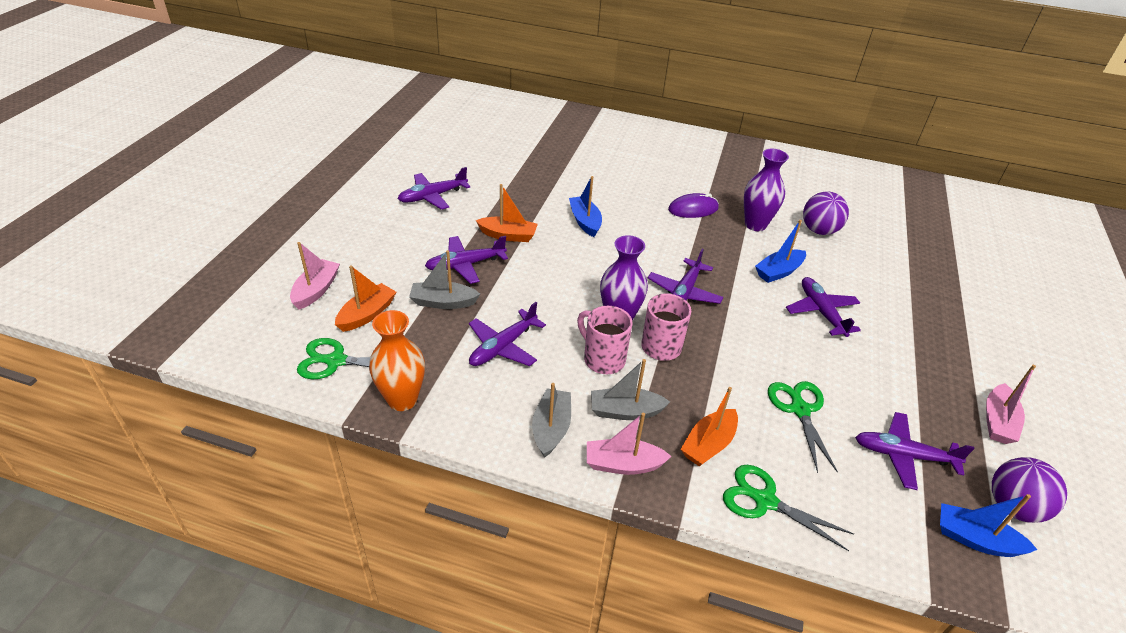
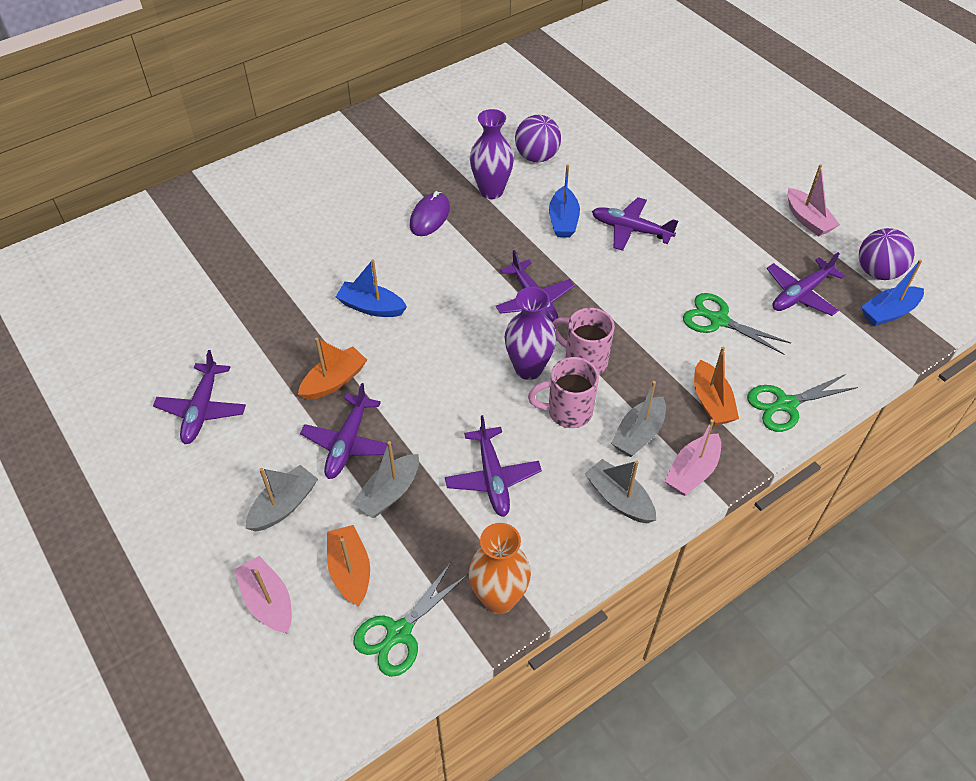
camera: 50 degrees left, 10 degrees up
(392, 262) = (284, 506): none -> grey boat

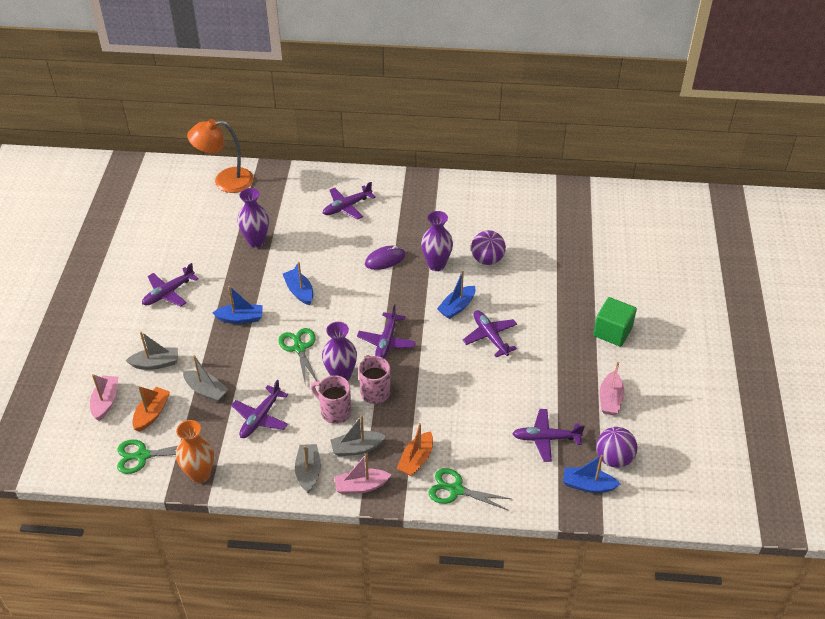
camera: 40 degrees right, 5 degrees down
(130, 237) = (225, 181): none -> orange lamp
(252, 283) = (256, 241): none -> purple vase
(334, 381) = (240, 318): orange boat -> blue boat
(348, 443) = (214, 353): purple plane -> purple plane (347, 207)
(389, 493) = (206, 390): grey boat -> grey boat turned 135 degrees counterclockwise
(718, 320) = (476, 420): green scissors -> green scissors (299, 348)
(733, 157) = (612, 332): none -> green cube

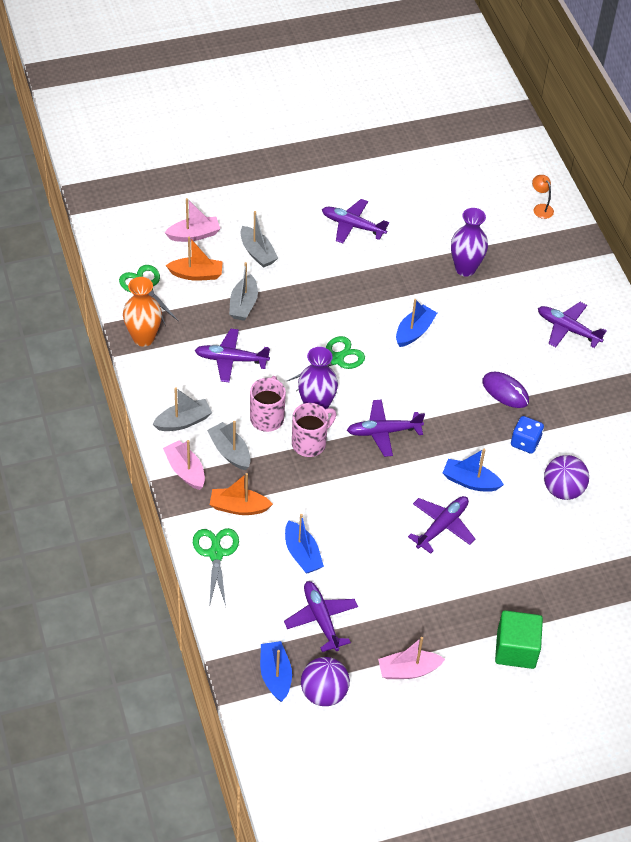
camera: 65 degrees right, 5 degrees up
(225, 181) = (540, 208): orange lamp -> orange lamp, size x0.43
(240, 318) = (350, 296): blue boat -> blue boat (302, 554)
(436, 265) = (525, 442): purple vase -> blue dice

